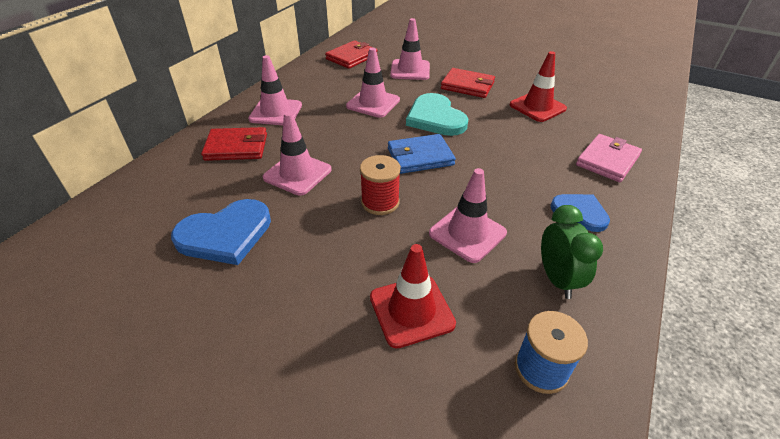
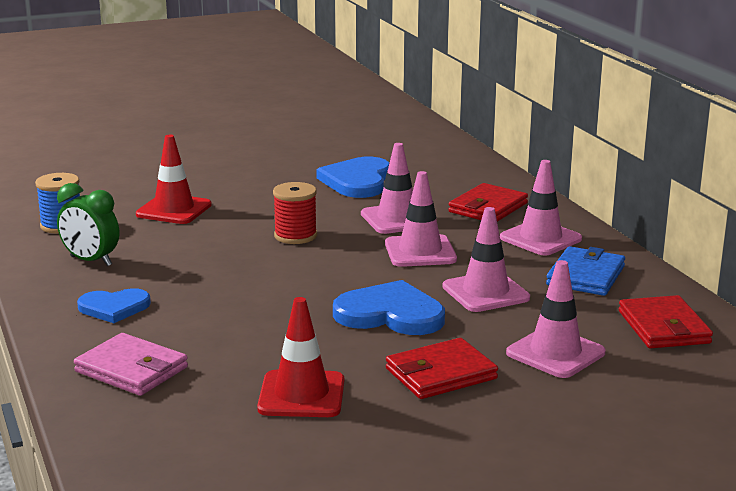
camera: 130 degrees right, 20 degrees down
(420, 157) = (329, 275): blue wallet -> blue wallet (585, 276)
(435, 118) = (390, 314): turquoise heart -> blue heart
(467, 233) = (195, 252): pink traffic cone -> pink traffic cone (420, 252)
(607, 160) = (131, 369): pink wallet -> pink wallet turned 45 degrees counterclockwise

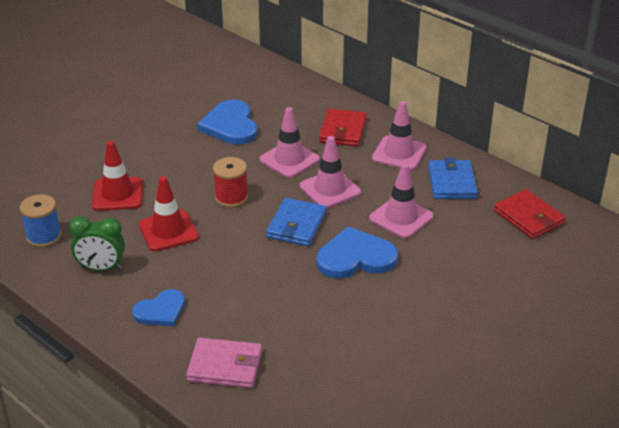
camera: 25 degrees left, 15 degrees up
(301, 395) = (355, 350): red traffic cone -> red traffic cone (168, 231)
(347, 272) = (296, 225): none -> blue wallet
(441, 374) = (427, 302): red wallet -> none
(555, 353) = (482, 261): pink traffic cone -> none

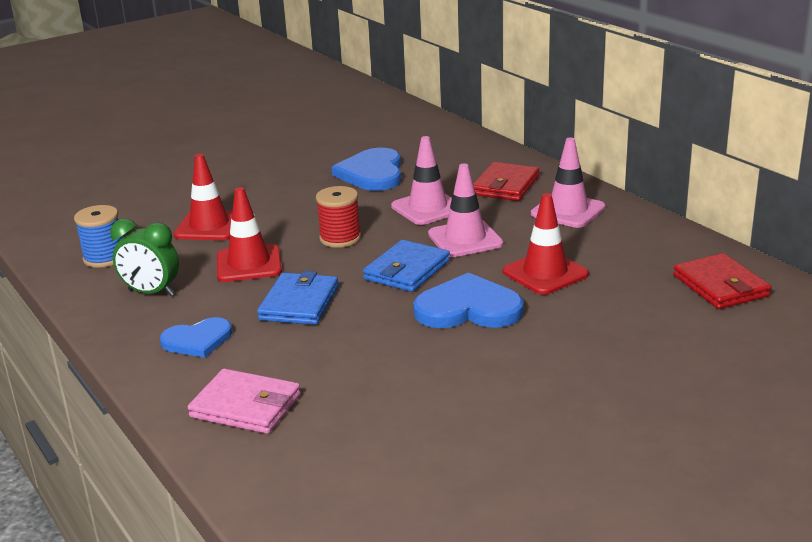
camera: 15 degrees right, 10 degrees down
(401, 217) = (545, 273): pink traffic cone -> red traffic cone
(452, 182) = (626, 243): blue wallet -> blue wallet (299, 303)

